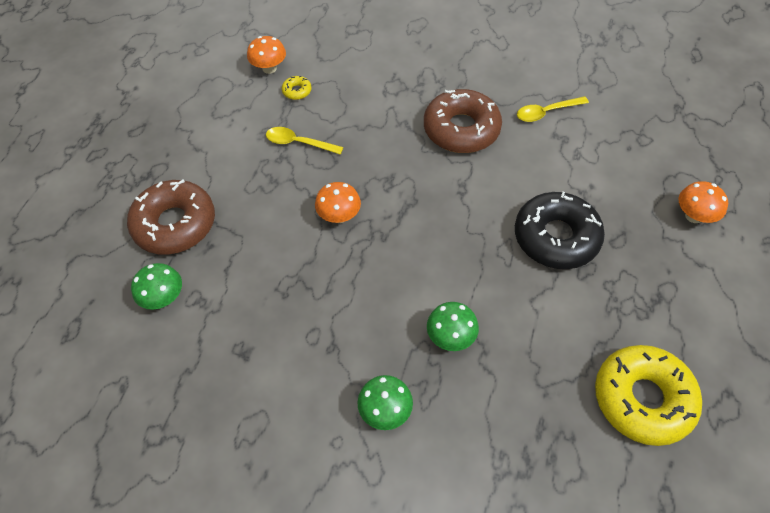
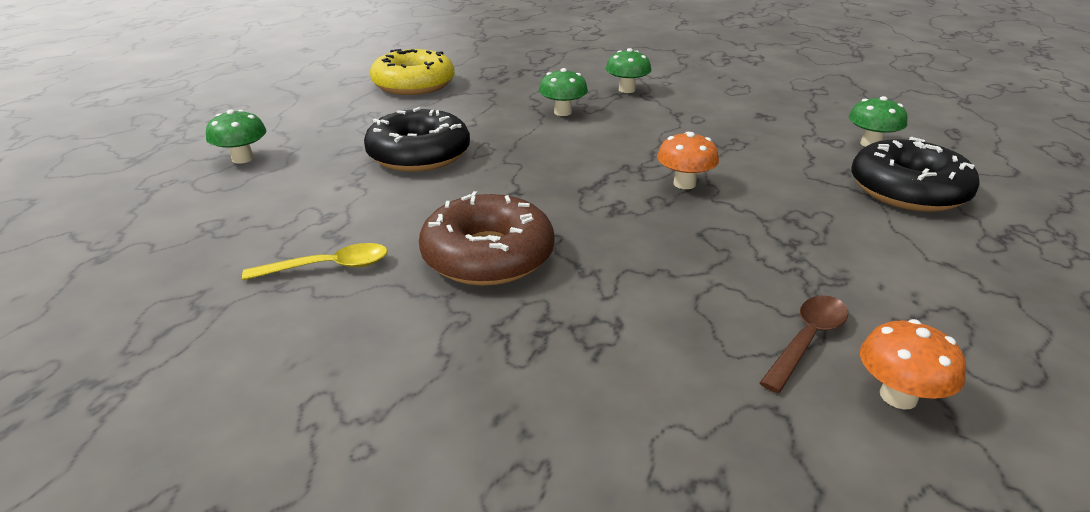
camera: 175 degrees left, 25 degrees down
(175, 224) = (908, 190): brown donut -> black donut
(297, 91) = (807, 340): yellow donut -> brown spoon
(299, 143) = (769, 258): yellow spoon -> none
(693, 216) = (243, 159): orange mushroom -> green mushroom

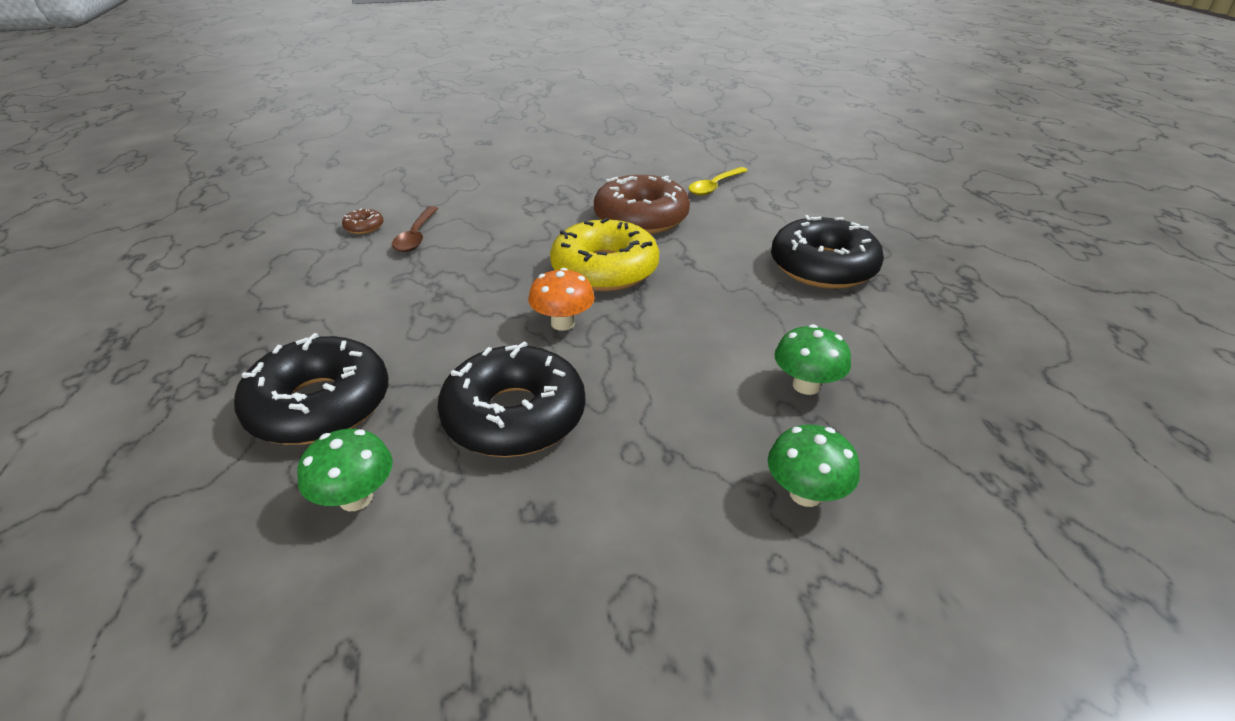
camera: 145 degrees right, 5 degrees up
(243, 159) = (924, 216): green mushroom -> none
(414, 84) = (1054, 361): yellow donut -> yellow donut (605, 269)
(758, 148) = (514, 416): none -> black donut
(898, 396) = (364, 227): orange mushroom -> brown donut

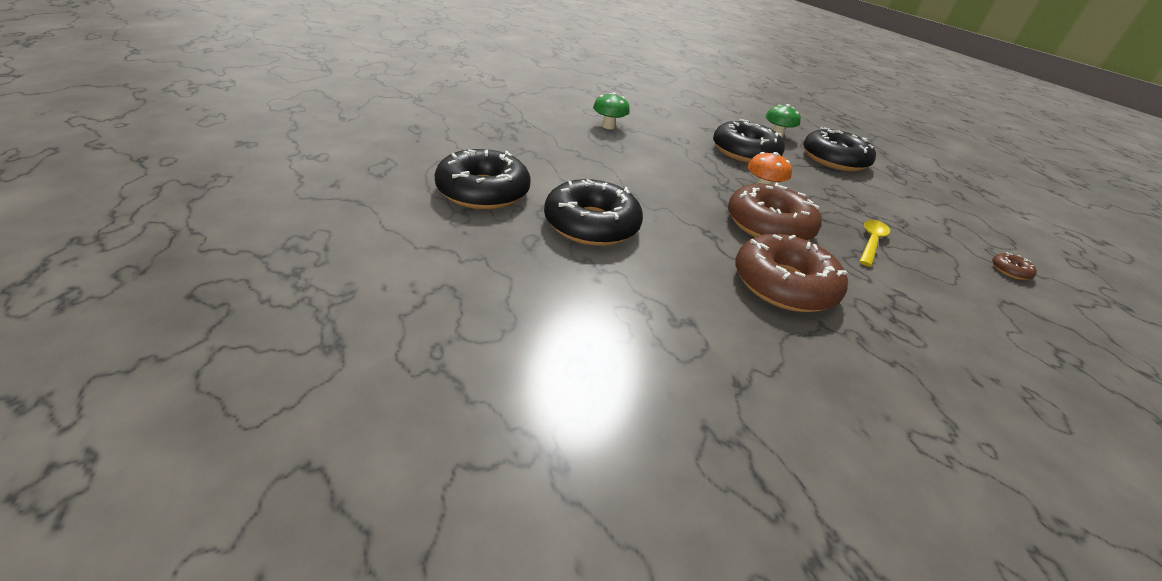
camera: 165 degrees right, 0 degrees up
(416, 236) = (952, 260): brown spoon -> none
(605, 269) = (768, 225): yellow donut -> brown donut
(714, 186) = (732, 348): yellow spoon -> yellow spoon (871, 242)
(806, 385) = (607, 156): green mushroom -> none
(966, 305) = (483, 191): none -> black donut

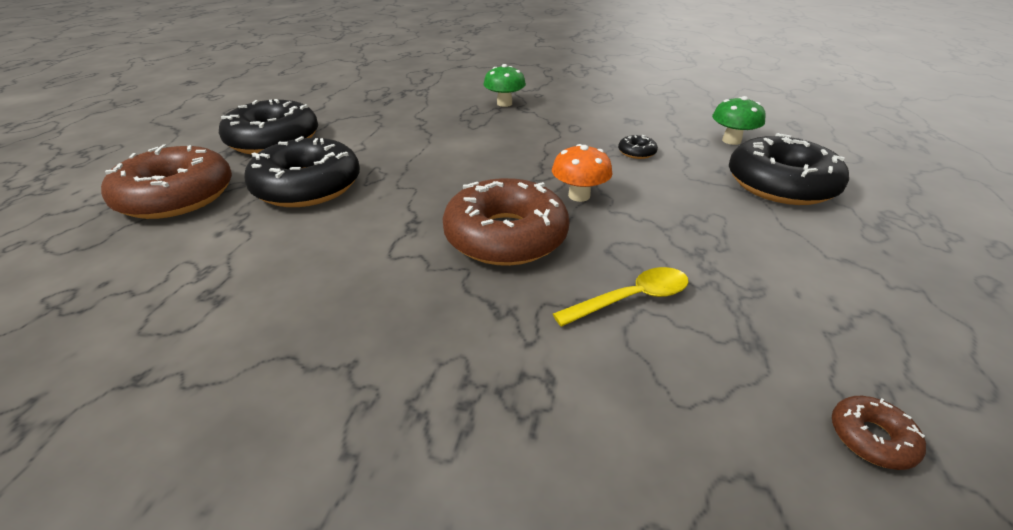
camera: 40 degrees right, 0 degrees up
(744, 152) = (636, 152): black donut -> black donut, size x0.40
(783, 285) = (391, 303): brown donut -> brown donut (177, 196)

